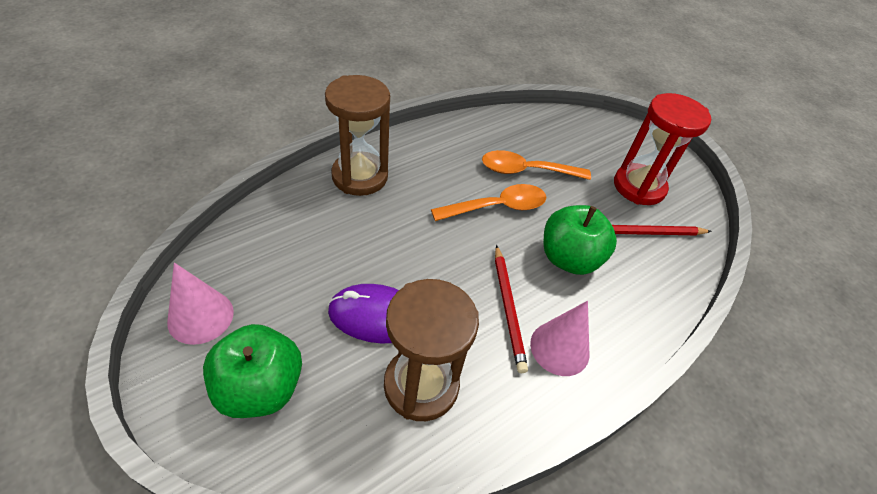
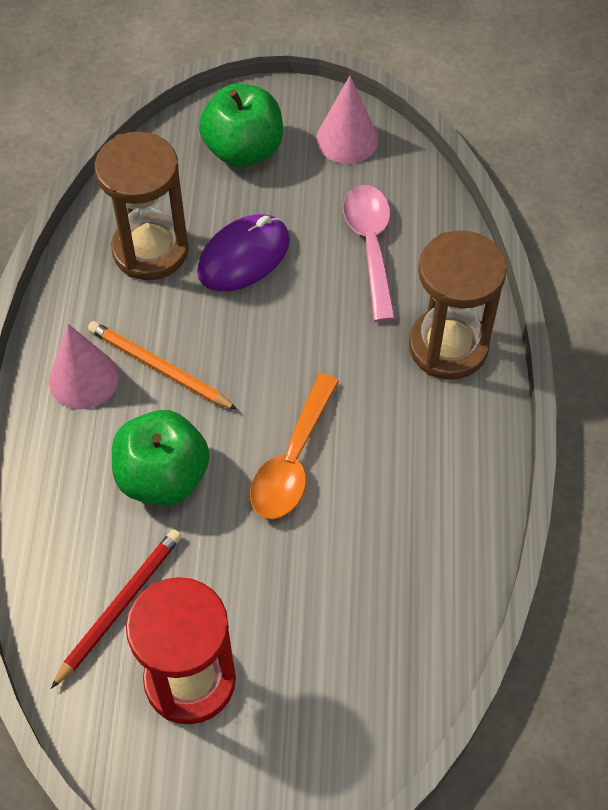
camera: 135 degrees right, 10 degrees up
(308, 247) = (371, 246): none -> pink spoon
(508, 308) = (159, 368): red pencil -> orange pencil
(527, 171) = (327, 549): orange spoon -> none

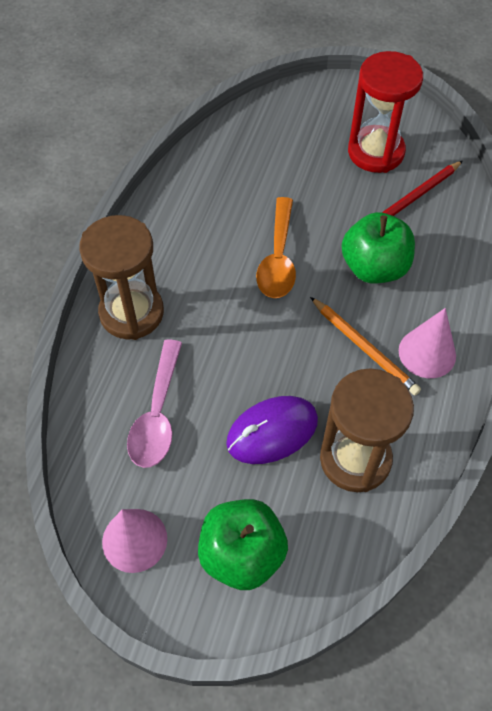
camera: 165 degrees left, 0 degrees up
(292, 460) = (278, 258): orange spoon -> orange spoon turned 150 degrees clockwise

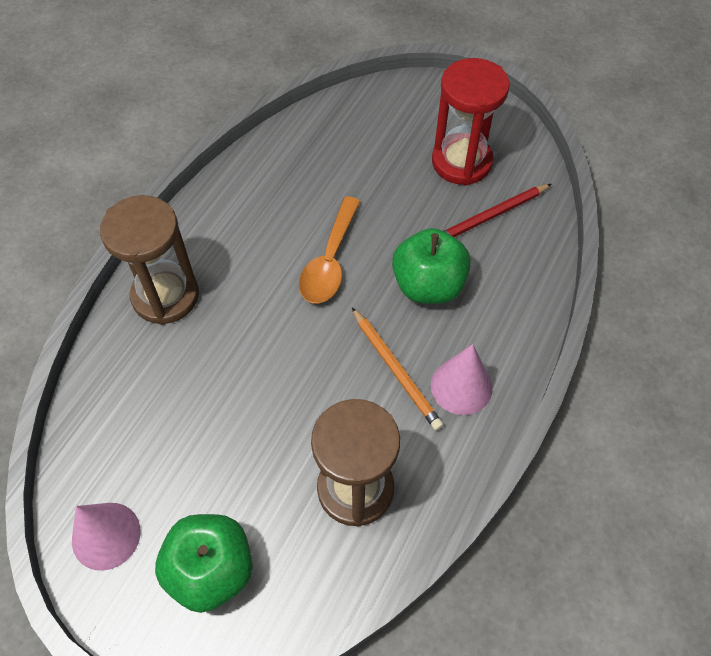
camera: 10 degrees right, 0 degrees up
(157, 414) = (163, 407): pink spoon -> none
(272, 431) = (276, 444): purple mouse -> none

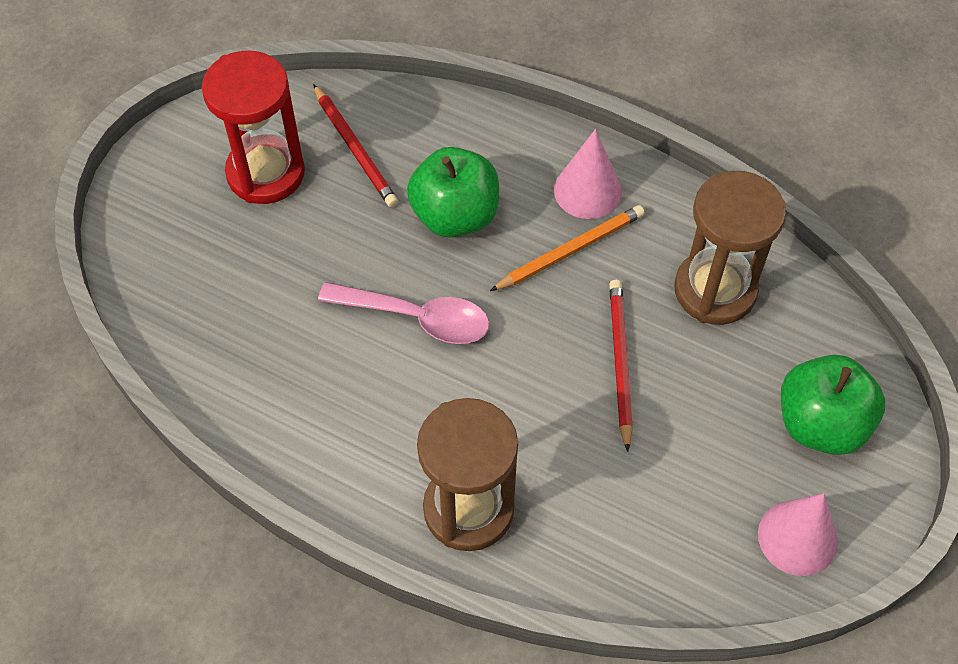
camera: 90 degrees left, 0 degrees up
(283, 404) = (619, 362): none -> red pencil
(330, 261) = (416, 318): orange spoon -> pink spoon

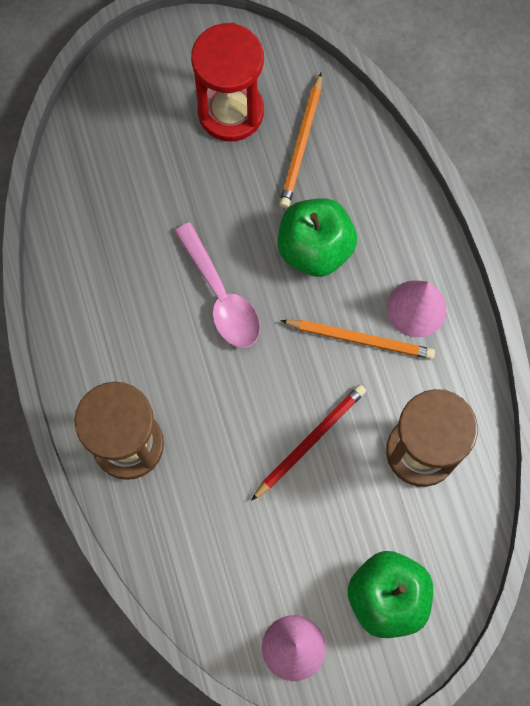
camera: 45 degrees right, 15 degrees up
(355, 149) = (302, 143): red pencil -> orange pencil

